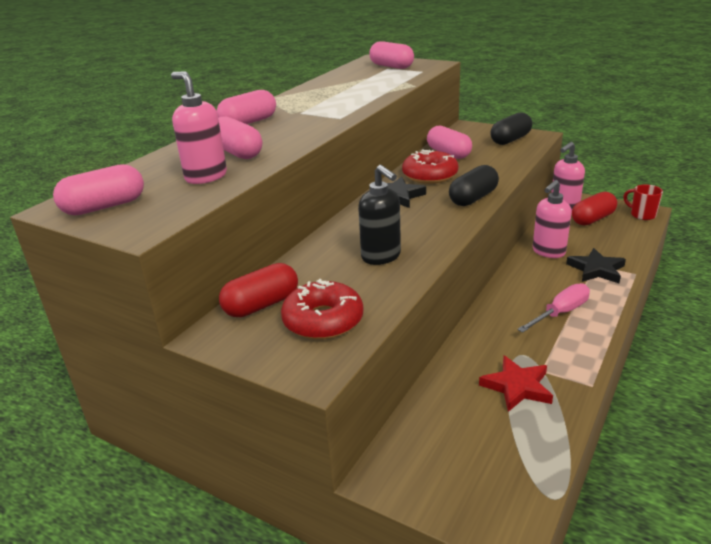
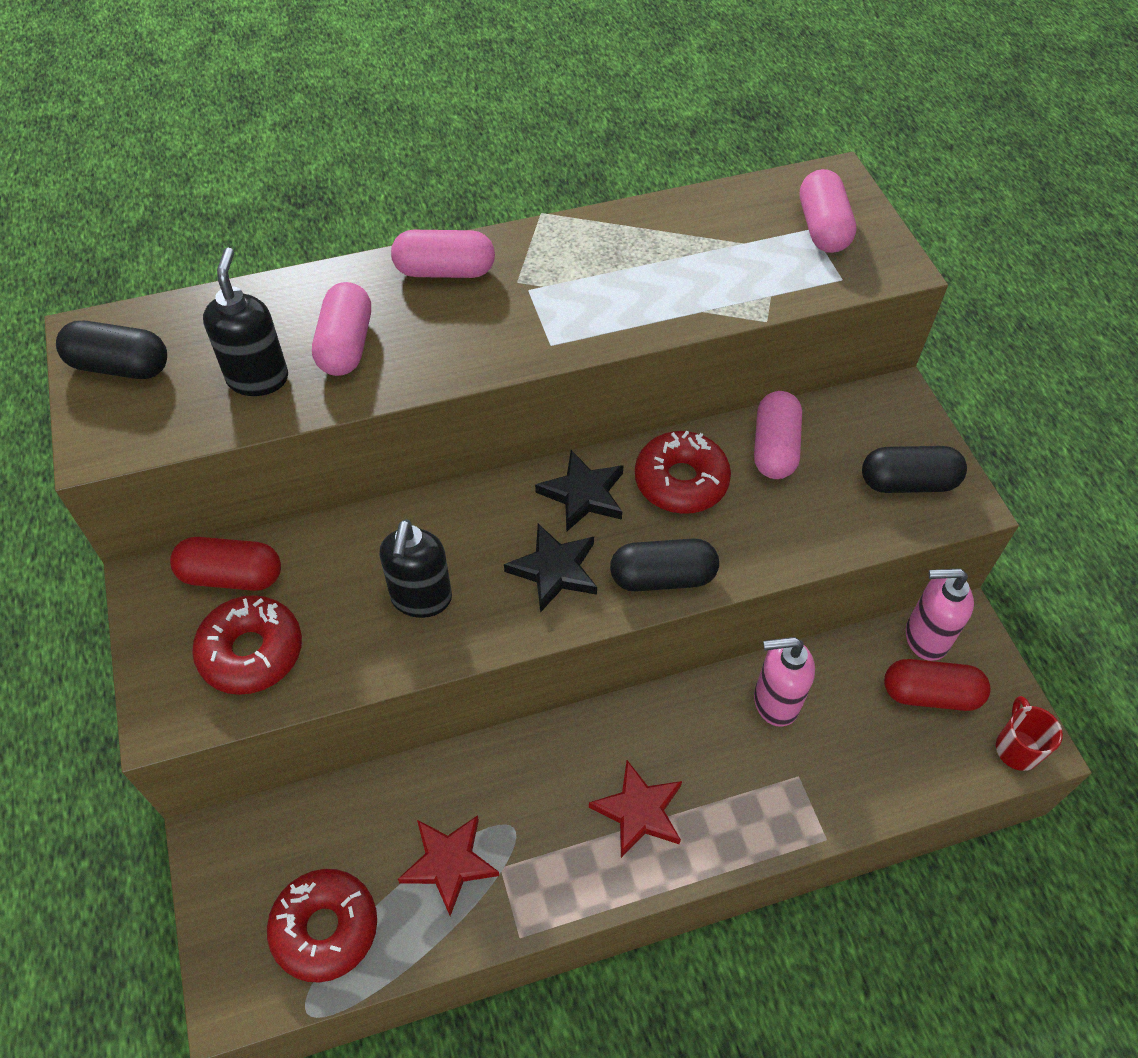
camera: 40 degrees right, 25 degrees up
(104, 207) = (120, 366): pink capsule -> black capsule
(205, 177) = (258, 378): pink soap dispenser -> black soap dispenser
(503, 458) = (325, 928): none -> red donut
(560, 313) = (638, 811): pink screwdriver -> red star
(596, 270) = (786, 786): black star -> black star (554, 570)

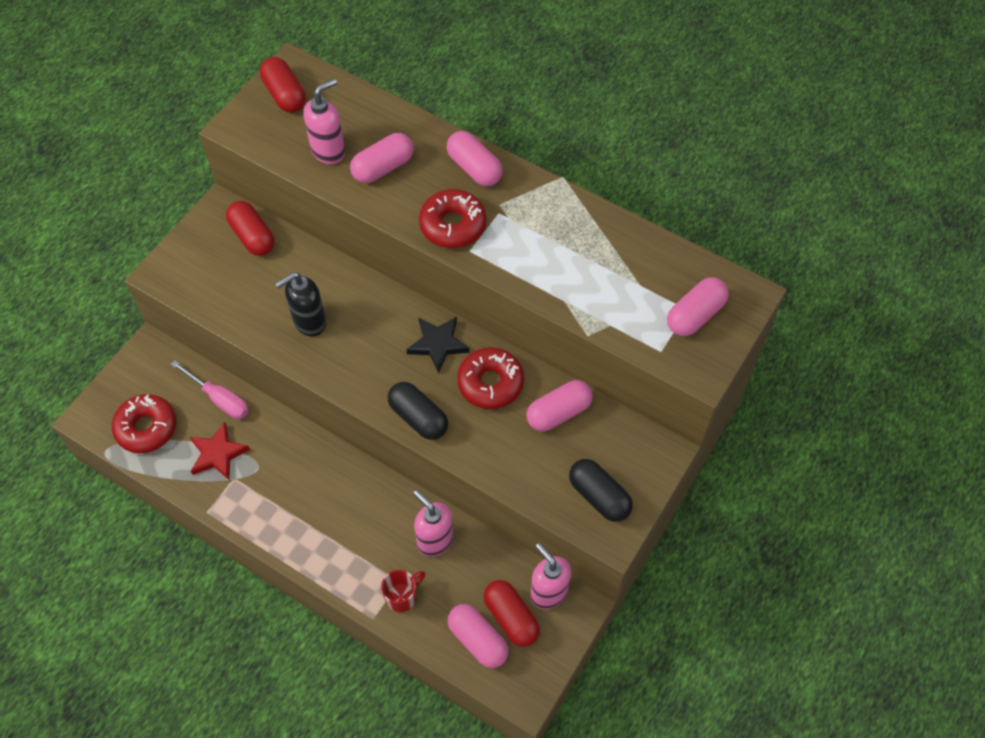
camera: 50 degrees right, 5 degrees up
(120, 366) = (285, 95): black capsule -> red capsule
(251, 652) = (220, 278): red donut -> red donut (453, 225)
(258, 378) = (328, 151): black soap dispenser -> pink soap dispenser
(373, 806) = (220, 399): none -> pink screwdriver
(554, 570) = (378, 366): black star -> none
(638, 811) = (314, 518): red star -> none
(935, 746) = (478, 640): none -> pink capsule
(1016, 748) = (515, 685): red mug -> red mug (402, 596)

